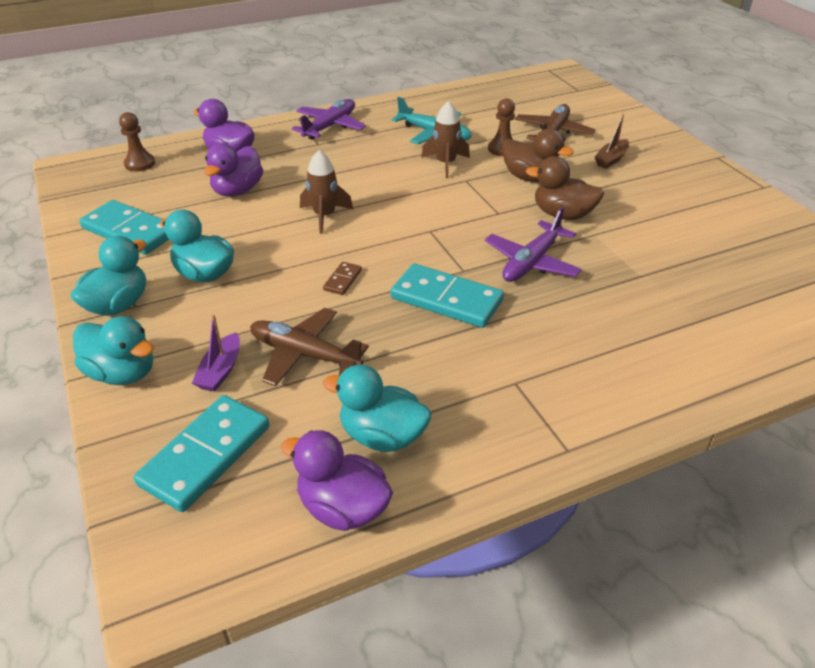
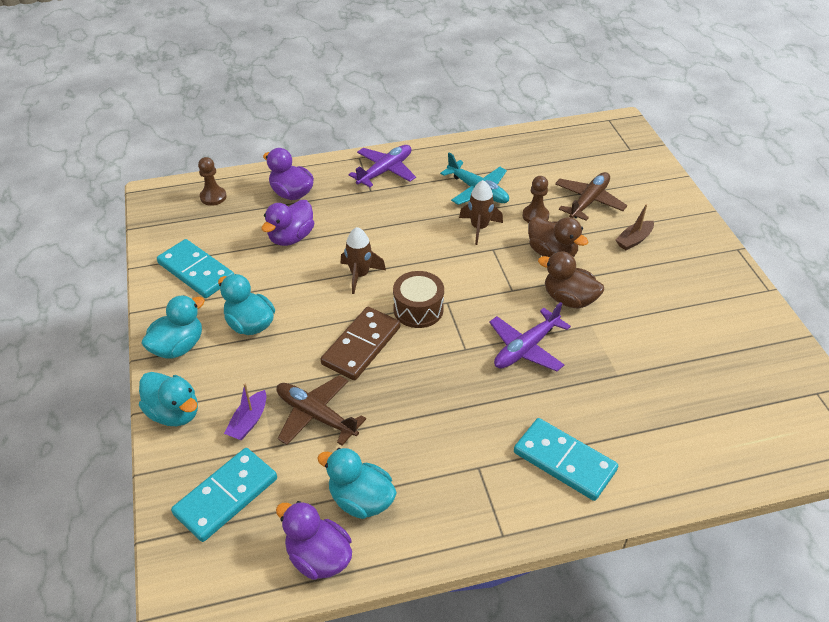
camera: 10 degrees right, 5 degrees up
(342, 280) = (361, 345): brown domino -> brown domino, size x2.21
(399, 240) = (418, 309): none -> brown drum
(446, 299) = (443, 377): turquoise domino -> turquoise domino (564, 461)

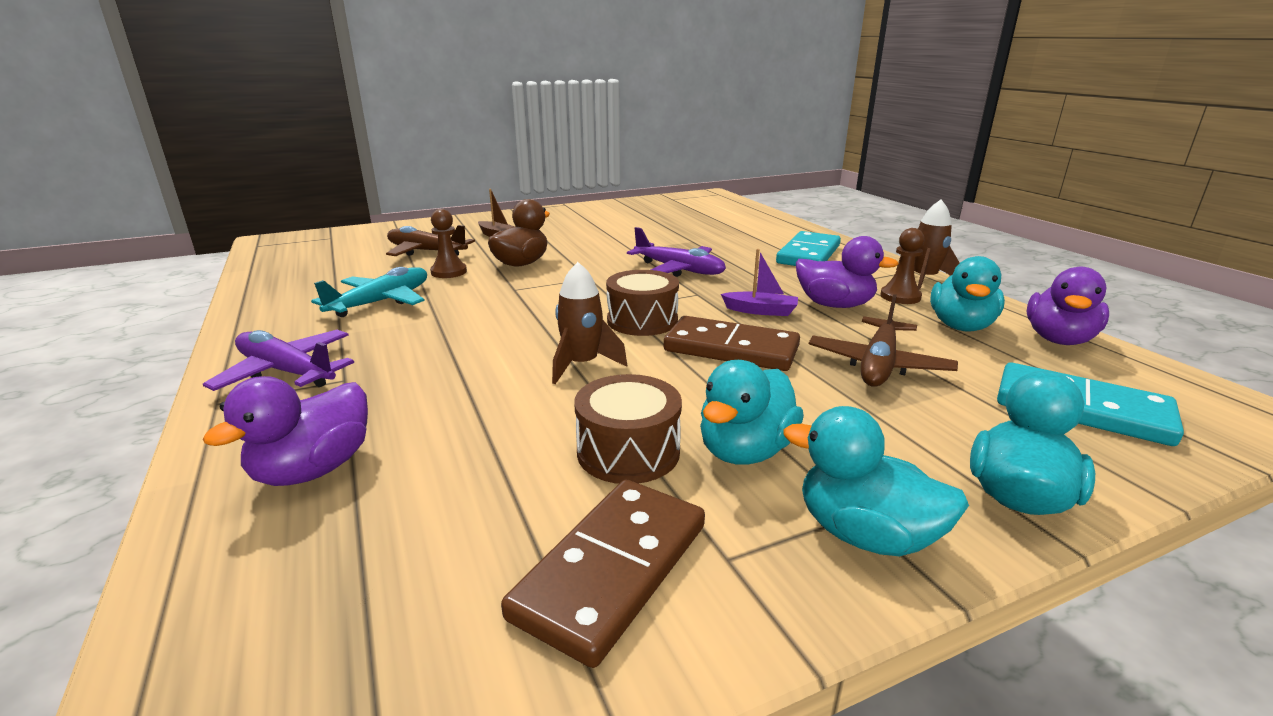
camera: 100 degrees left, 20 degrees down
(196, 271) = (611, 570): turquoise domino -> brown domino
(213, 197) = (264, 620): brown pawn -> brown pawn (900, 296)
(248, 421) = (945, 414): purple boat -> purple boat (760, 311)
(266, 284) = (628, 452): none -> brown drum
(291, 237) = (479, 445): purple duck -> purple duck (834, 305)
(479, 228) = (469, 297): brown rocket -> brown rocket (924, 279)
(569, 299) = (597, 256): brown duck -> none

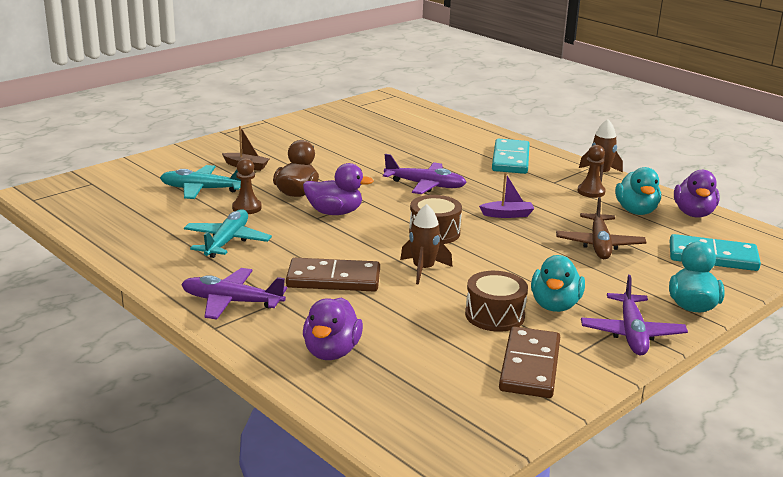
camera: 20 degrees left, 0 degrees up
(426, 251) = (202, 189): brown plane -> turquoise plane
(731, 349) = (507, 246): brown domino -> brown domino (333, 279)
(834, 305) = (552, 204): purple duck -> purple duck (334, 212)
(865, 535) = (631, 333): turquoise duck -> purple plane

